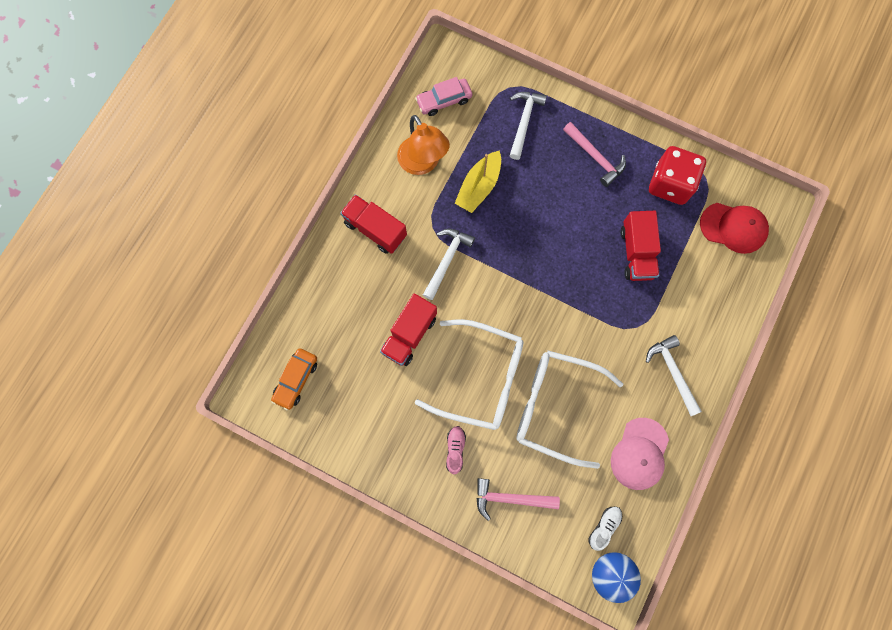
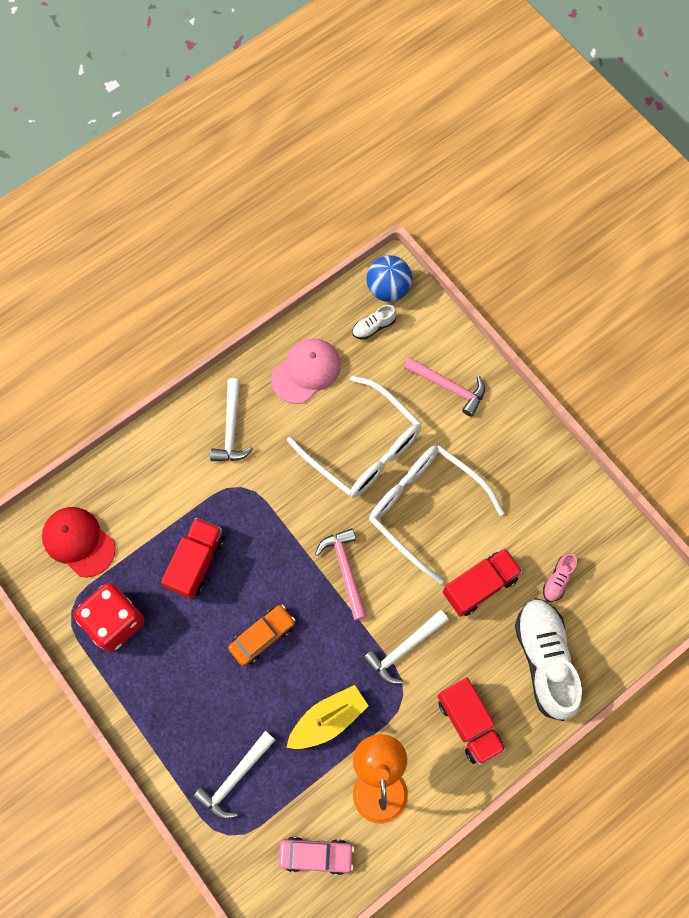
camera: 155 degrees left, 5 degrees down
(296, 380) = (618, 592): orange car -> orange car (262, 636)
(336, 300) = (544, 660): none -> white shoe
(455, 449) = (482, 452): pink shoe -> pink shoe (558, 580)
(595, 157) = (177, 693): pink hammer -> pink hammer (345, 570)

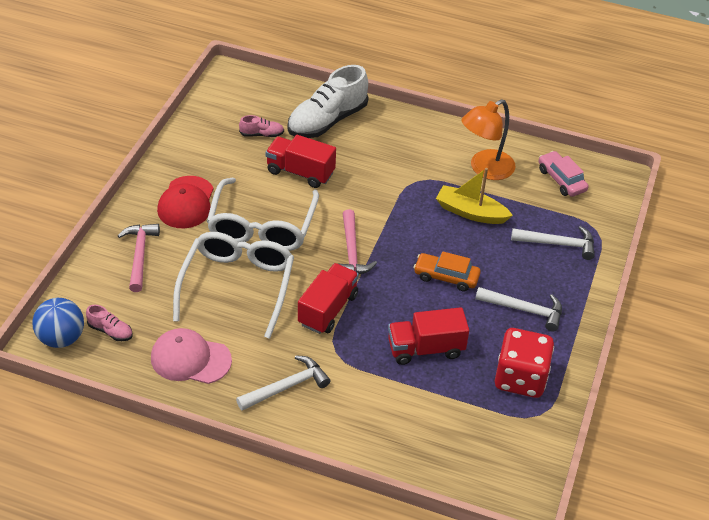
camera: 125 degrees left, 25 degrees down
(78, 542) = (480, 444): red cap -> red cap (186, 203)
(345, 570) = (351, 252): pink hammer -> pink hammer turned 45 degrees counterclockwise
(373, 327) = (110, 331): white shoe -> pink shoe
(404, 649) = (383, 193): white hammer -> white hammer (524, 310)
(469, 723) = (405, 141): red truck -> red truck (328, 309)

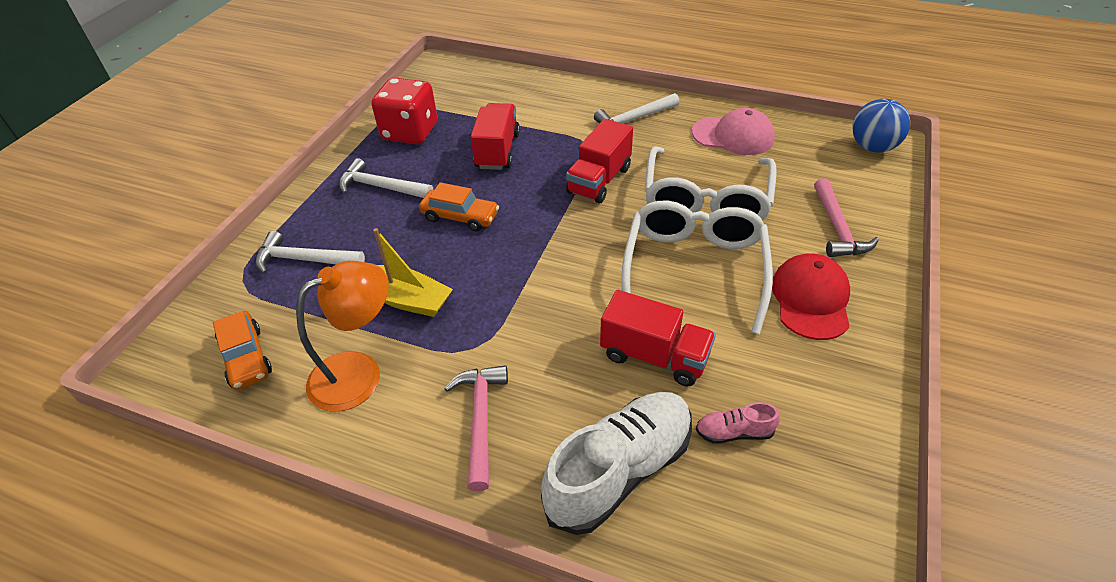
camera: 175 degrees left, 0 degrees up
(110, 331) = (826, 154): pink shoe -> none
(351, 252) = (573, 241): pink hammer -> pink hammer (480, 420)
(425, 349) = (497, 151): red truck -> red truck turned 75 degrees counterclockwise
(561, 180) = (246, 357): pink car -> orange car

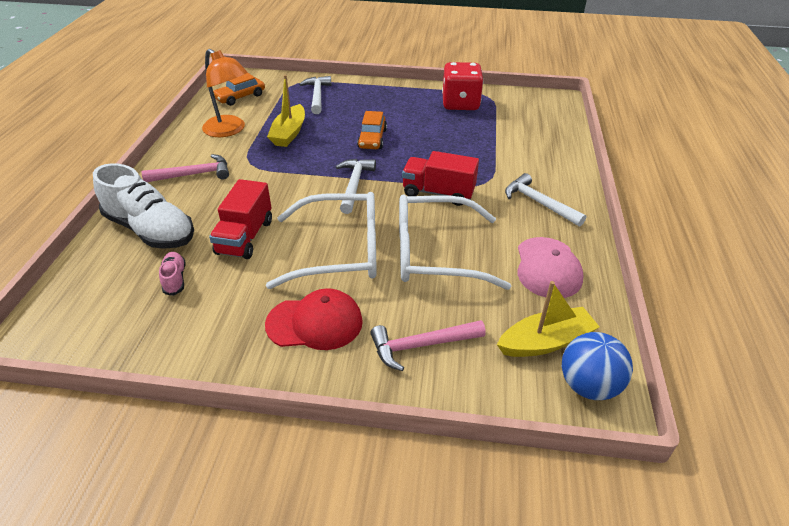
camera: 75 degrees right, 5 degrees down
(381, 187) = (393, 105): white hammer -> white hammer (354, 185)
(497, 151) = (455, 141): red truck -> none
(827, 157) = (545, 342): none -> yellow boat

